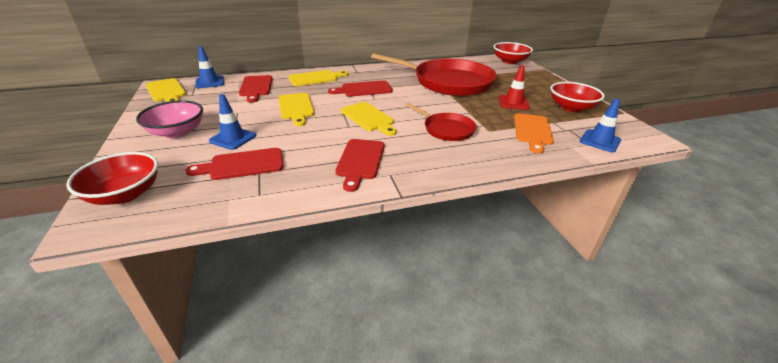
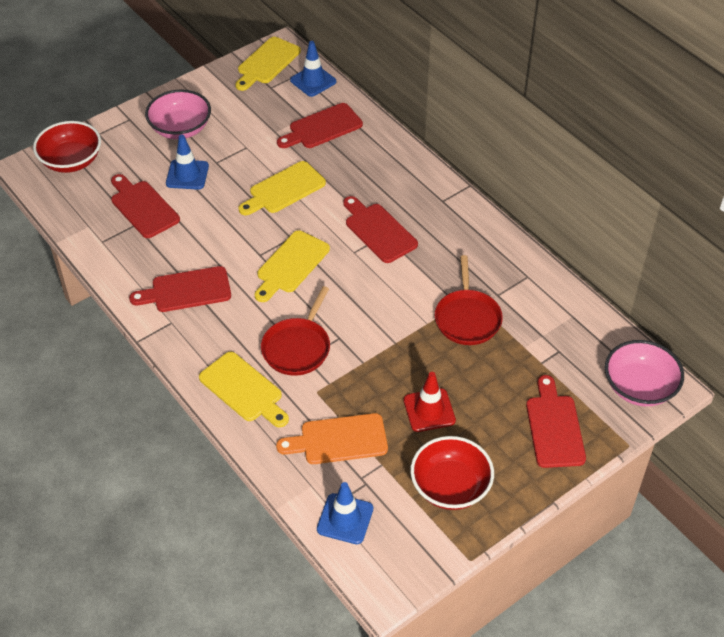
camera: 70 degrees right, 15 degrees up
(315, 78) = (388, 168): yellow cutting board -> yellow cutting board (243, 390)
(448, 82) = (467, 318): red pan -> red pan, size x0.50
(510, 61) = (639, 387): red bowl -> pink bowl
(531, 79) = (554, 427): none -> red cutting board

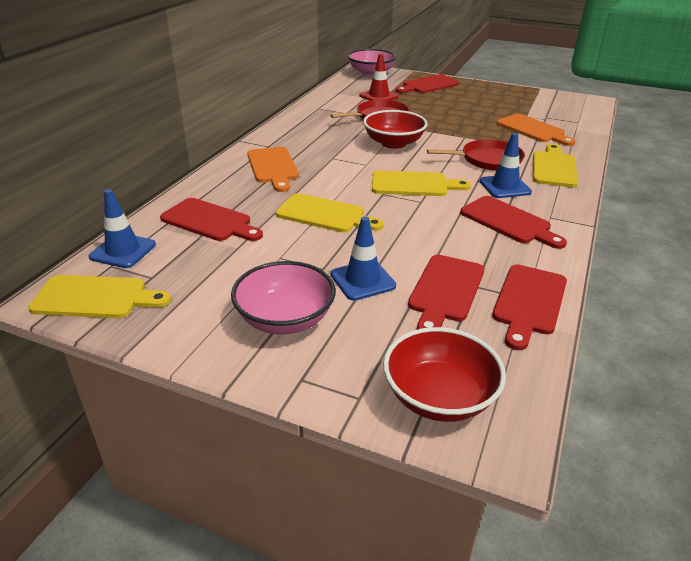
camera: 120 degrees left, 15 degrees down
(345, 519) = (576, 117): blue traffic cone -> blue traffic cone (505, 187)
(378, 231) = (330, 161): red cutting board -> red cutting board (528, 302)
(391, 188) = (273, 167): none -> orange cutting board
(429, 410) = (468, 112): red traffic cone -> red traffic cone (379, 96)
(450, 486) = (508, 99): red bowl -> red bowl (393, 143)

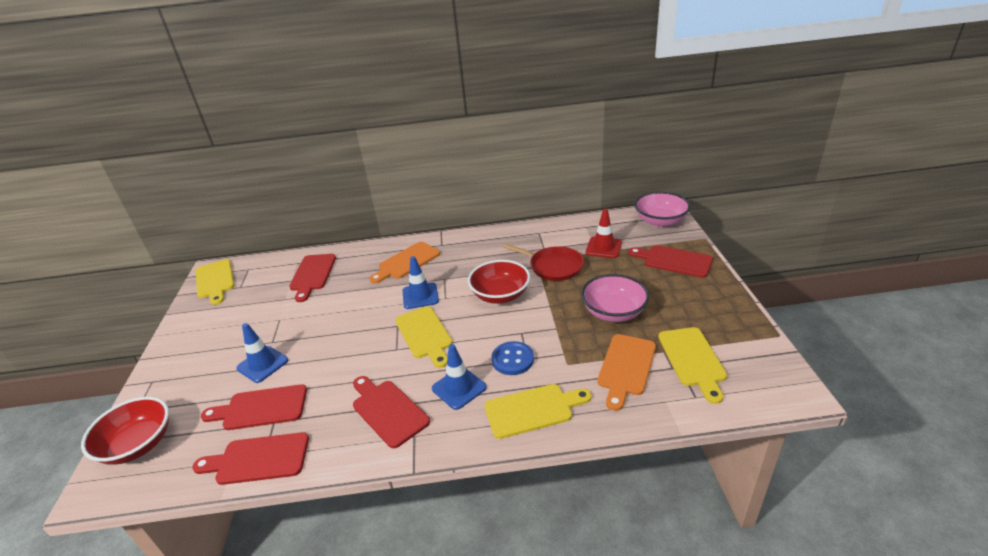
camera: 65 degrees right, 0 degrees up
(123, 251) = (264, 265): blue traffic cone -> blue traffic cone (420, 296)
(285, 319) = (209, 351): pink bowl -> pink bowl (613, 312)
(325, 215) = (346, 313): yellow cutting board -> yellow cutting board (692, 359)
(488, 160) = (512, 359): red pan -> blue button
(508, 222) = (388, 410): red cutting board -> red cutting board turned 120 degrees clockwise

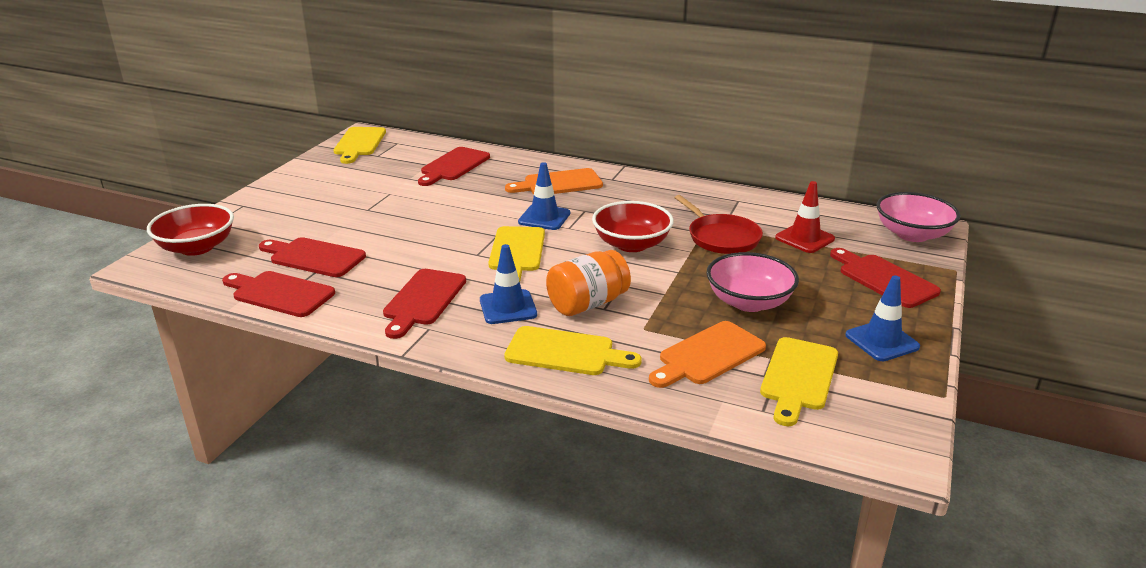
camera: 25 degrees right, 5 degrees down
(262, 364) = (344, 224): blue traffic cone -> blue traffic cone (882, 341)
(388, 410) = (423, 300): red cutting board -> red cutting board turned 150 degrees counterclockwise
(512, 359) = (587, 304): blue button -> orange jar

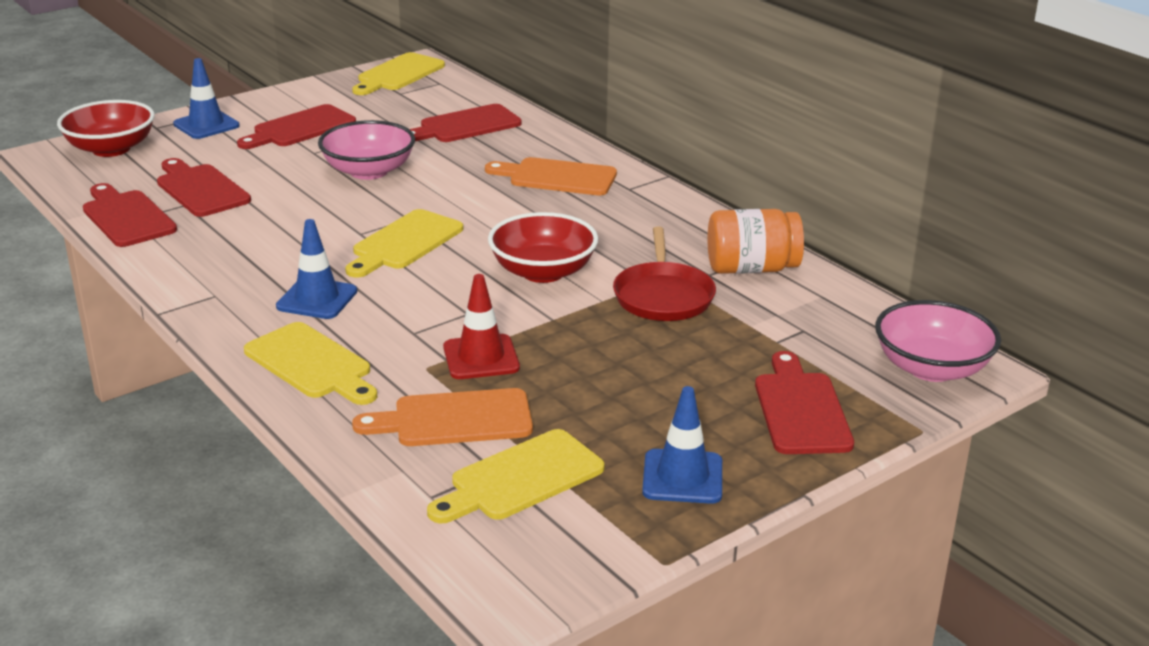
camera: 30 degrees right, 0 degrees up
(423, 300) = (245, 265): red cutting board -> red cutting board (300, 128)
(544, 218) = (486, 213): blue traffic cone -> blue traffic cone (206, 125)
(587, 304) = (402, 322): orange jar -> orange jar (751, 268)
(749, 302) = (586, 379): pink bowl -> pink bowl (369, 171)
(804, 238) = (770, 329): red traffic cone -> red traffic cone (481, 357)

